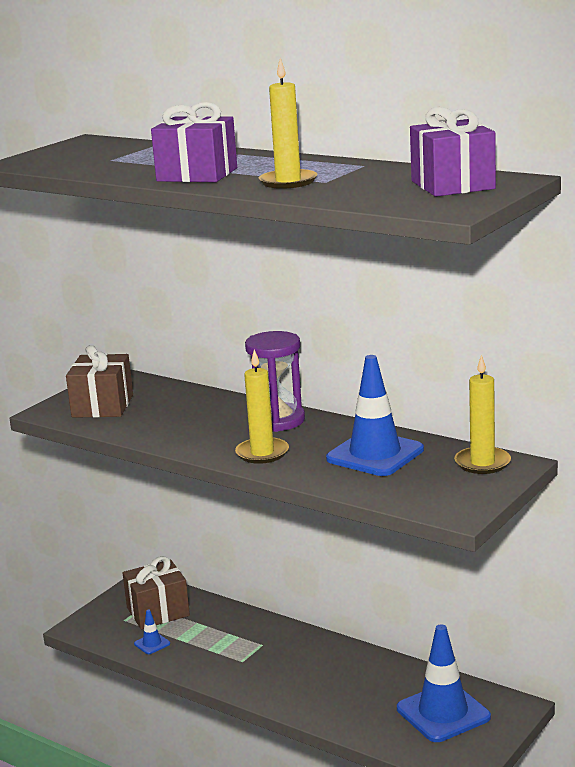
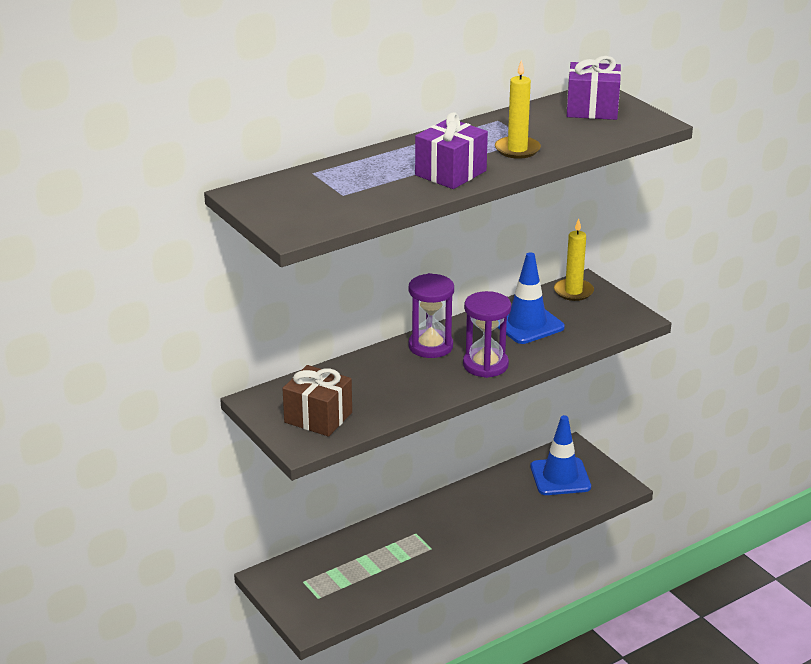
camera: 70 degrees left, 10 degrees up
(152, 644) = (370, 589): blue traffic cone -> none
(158, 611) = (321, 576): brown gift -> none
(262, 453) = (485, 365): yellow candle -> purple hourglass

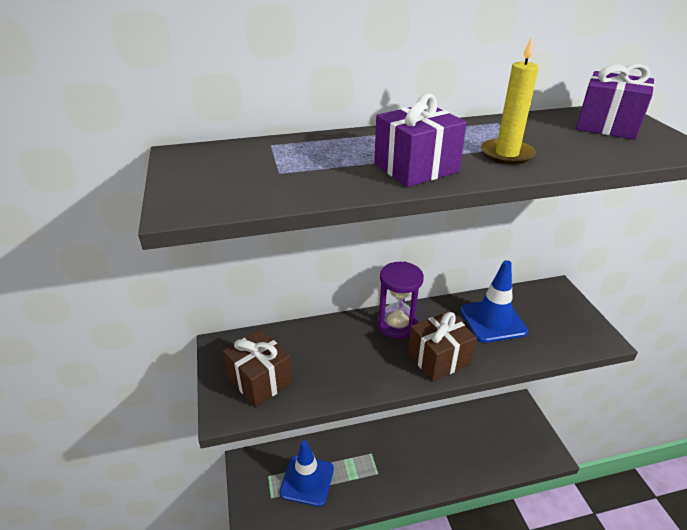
camera: 20 degrees right, 5 degrees up
(485, 365) = (438, 358): purple hourglass -> brown gift
(560, 477) = (503, 430): blue traffic cone -> blue traffic cone (307, 480)
(573, 292) = (545, 296): yellow candle -> none

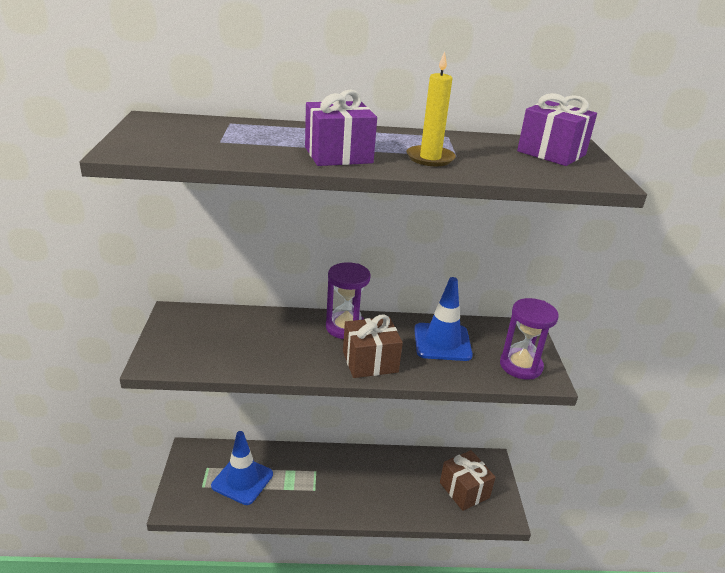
camera: 10 degrees right, 5 degrees down
(260, 380) = (195, 345): brown gift -> brown gift (464, 490)
(573, 330) = (521, 366): none -> purple hourglass

